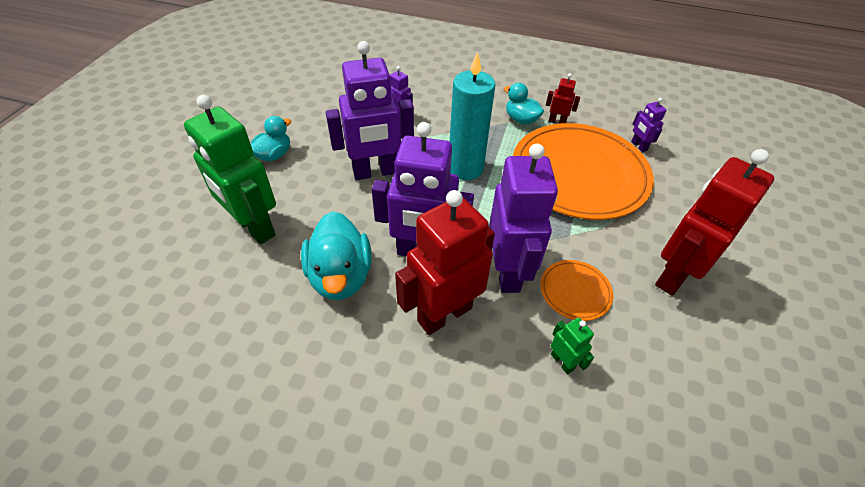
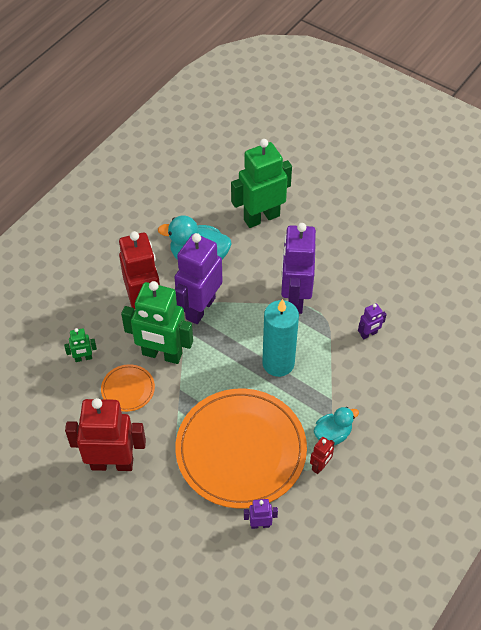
camera: 110 degrees right, 5 degrees up
(274, 155) = (338, 236): turquoise duck -> none
(508, 271) = (162, 354): purple robot -> green robot
(673, 275) = (112, 463): red robot -> red robot turned 60 degrees counterclockwise

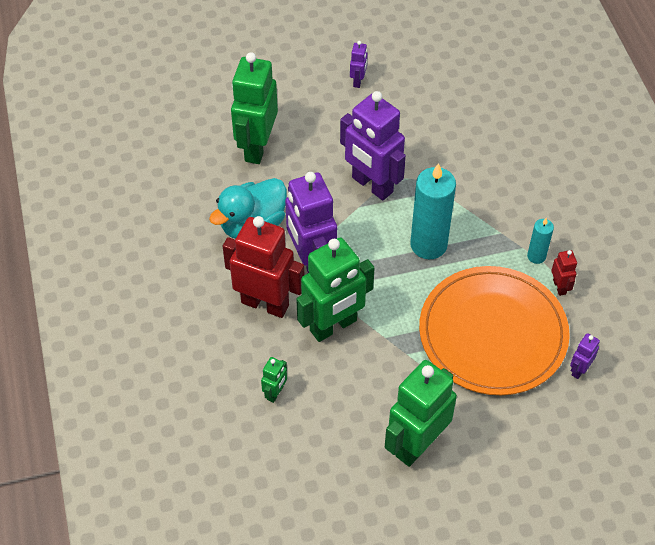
camera: 50 degrees left, 0 degrees up
(112, 463) = (417, 444): red robot -> green robot
(128, 389) = (346, 379): orange plate -> none
(332, 434) = (536, 256): turquoise duck -> turquoise candle
(369, 334) = (460, 161): purple robot -> purple robot (358, 81)

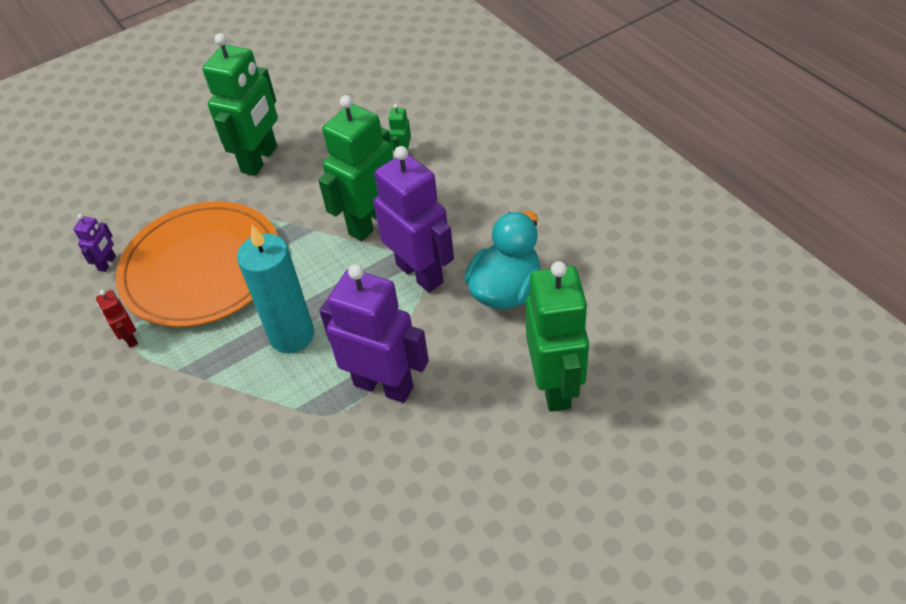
camera: 165 degrees right, 5 degrees down
(265, 303) = (449, 220): red robot -> none
(358, 81) = (464, 547): purple robot -> none
(536, 256) = (159, 364): turquoise candle -> none

